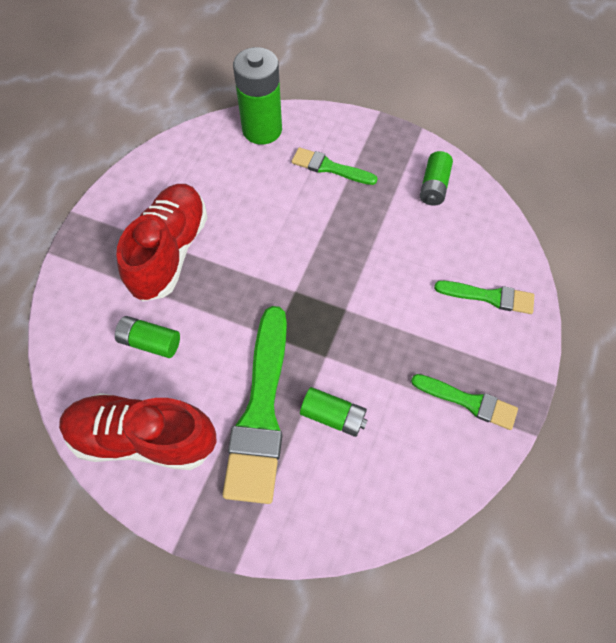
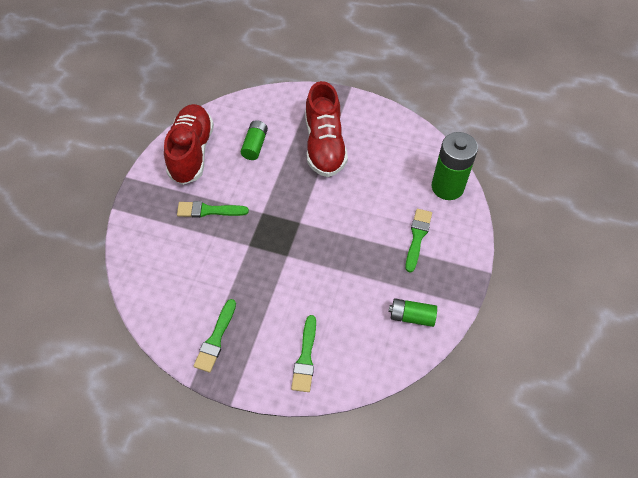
camera: 85 degrees right, 5 degrees down
(170, 251) = (324, 145): red shoe -> red shoe turned 75 degrees clockwise
(261, 410) = (209, 210): green brush -> green brush, size x0.53
(333, 416) = (205, 252): green battery -> none

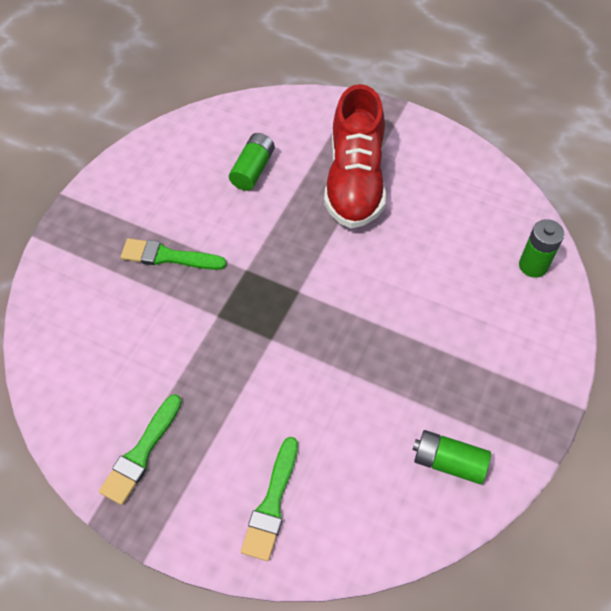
camera: 10 degrees right, 0 degrees up
(191, 152) = (160, 169): red shoe -> none
(417, 237) = (475, 337): green brush -> none
(447, 187) = (533, 265): green battery -> green battery, size x0.57

